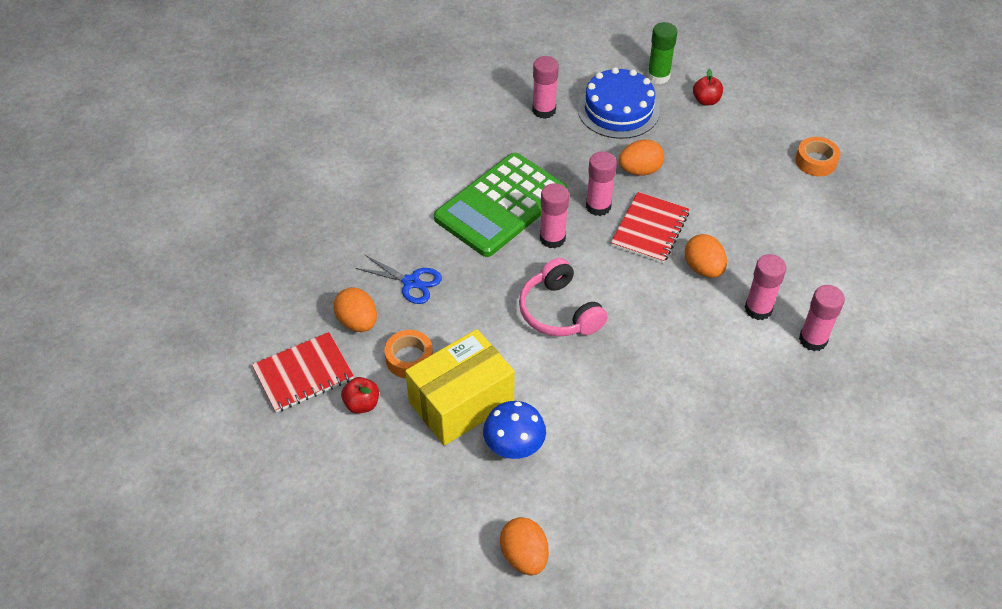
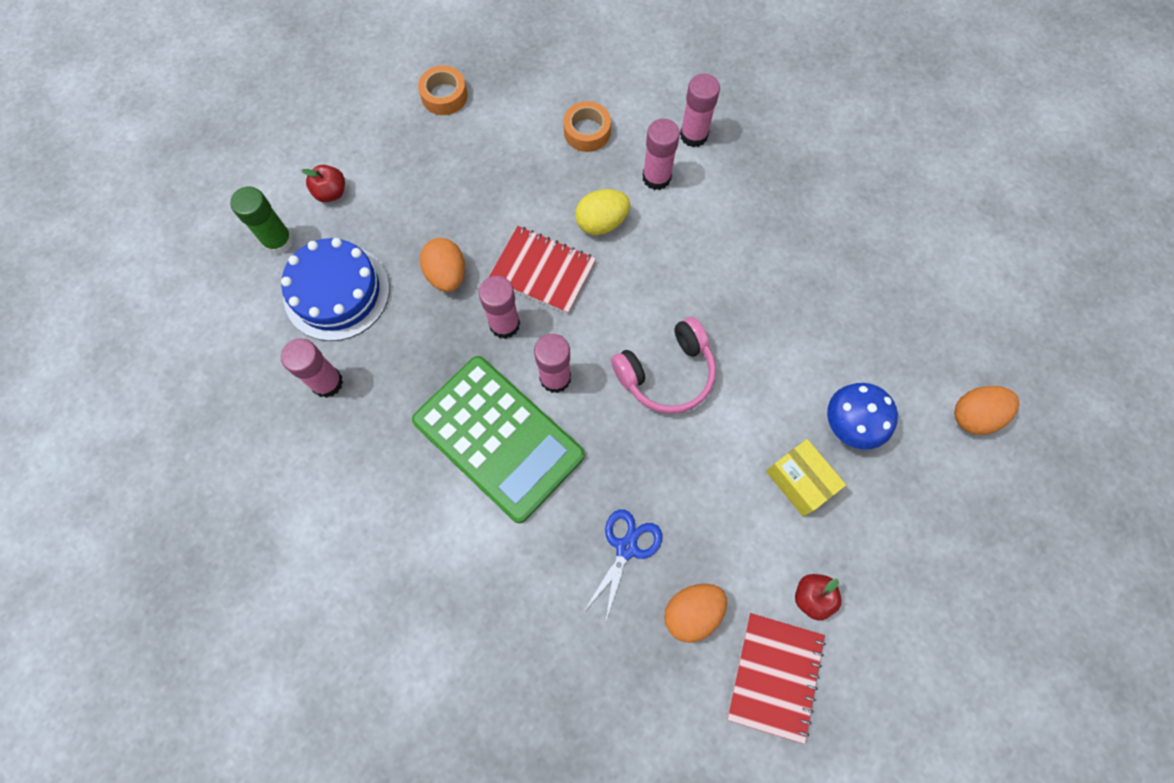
camera: 90 degrees left, 20 degrees up
(303, 374) = (774, 676): red notebook -> red notebook turned 45 degrees clockwise
(409, 358) = (743, 544): orange tape -> orange tape (587, 132)
(461, 402) = (799, 481): yellow box -> yellow box, size x0.59
(703, 268) = (601, 222): orange egg -> yellow egg

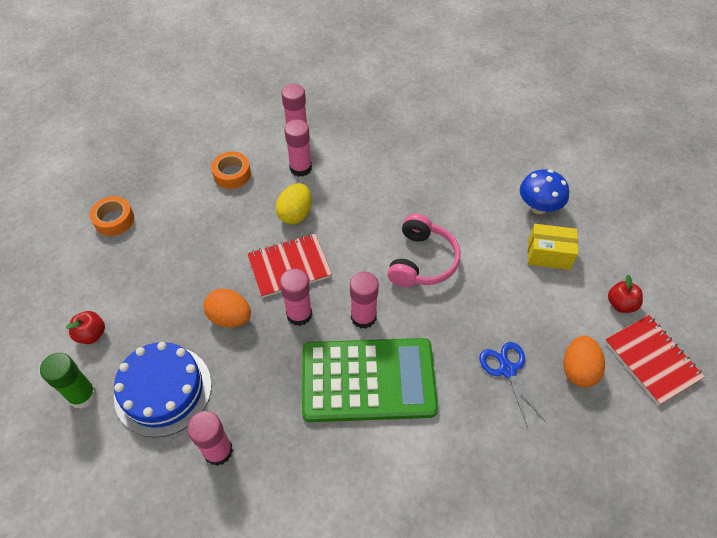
camera: 45 degrees left, 15 degrees down
(974, 416) = (584, 156): orange egg -> none

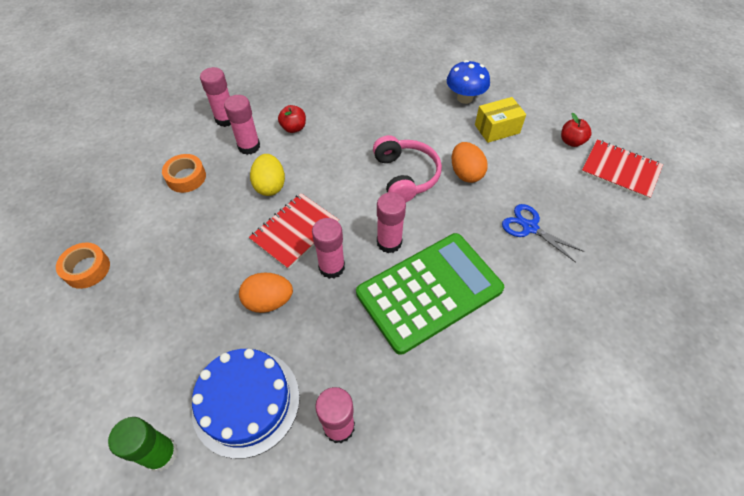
camera: 30 degrees left, 0 degrees up
(91, 334) = (132, 389): red apple -> red apple (294, 128)
(578, 369) = (578, 202): orange egg -> orange egg (466, 173)

